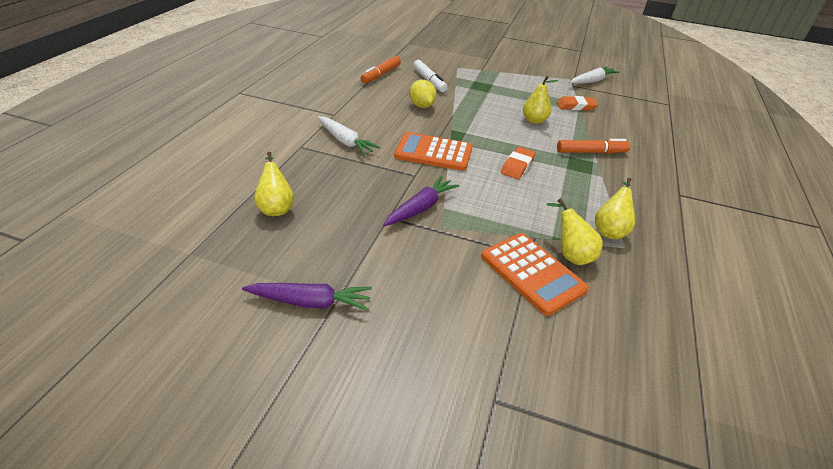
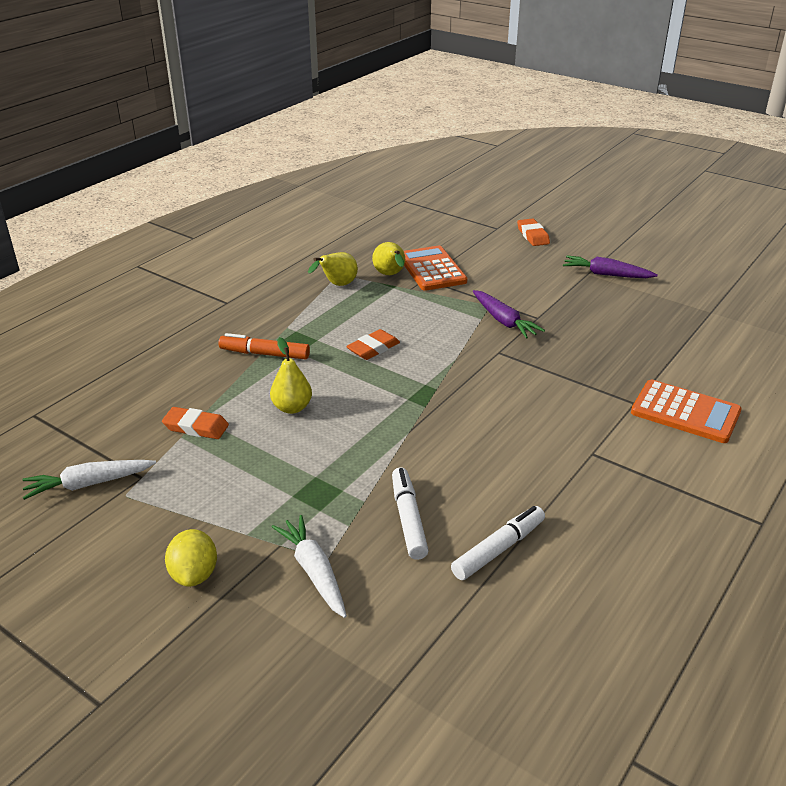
camera: 160 degrees left, 5 degrees down
(276, 207) = (647, 337): yellow pear -> none
(345, 141) = (576, 403): white carrot -> white carrot (313, 571)
(381, 75) = (498, 549): orange marker -> white marker
(421, 106) = (449, 455): yellow lemon -> yellow lemon (194, 574)
(421, 208) = (504, 321): purple carrot -> purple carrot turned 90 degrees counterclockwise
(429, 387) = (533, 235): none -> orange eraser
(433, 152) = (465, 375): orange calculator -> orange calculator (685, 412)

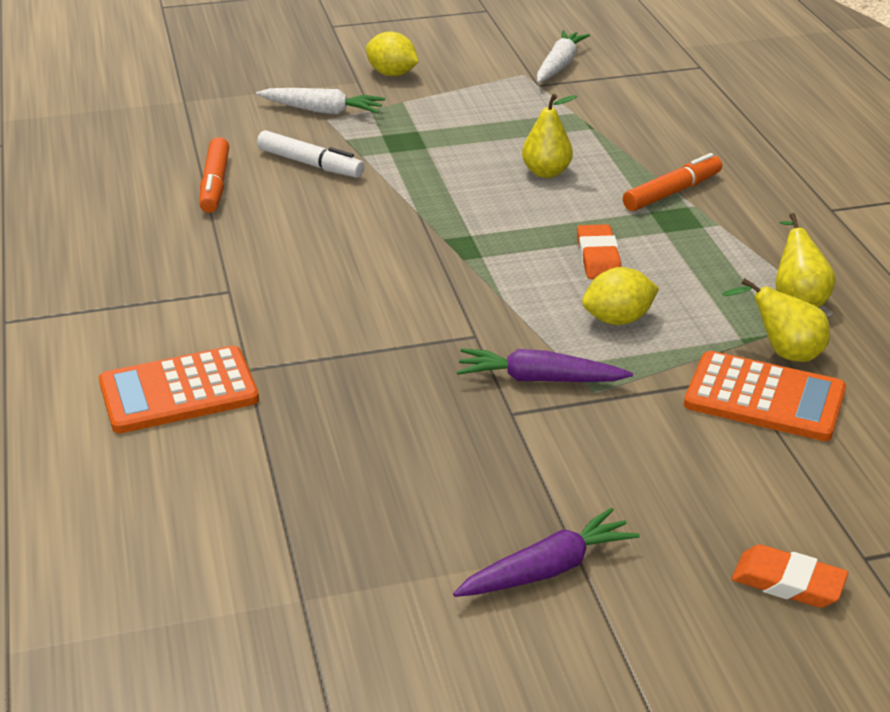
camera: 130 degrees right, 0 degrees up
(196, 427) = (580, 122): orange eraser -> none
(424, 321) = (618, 319): none -> yellow lemon
(498, 549) = (215, 184): white marker -> orange marker

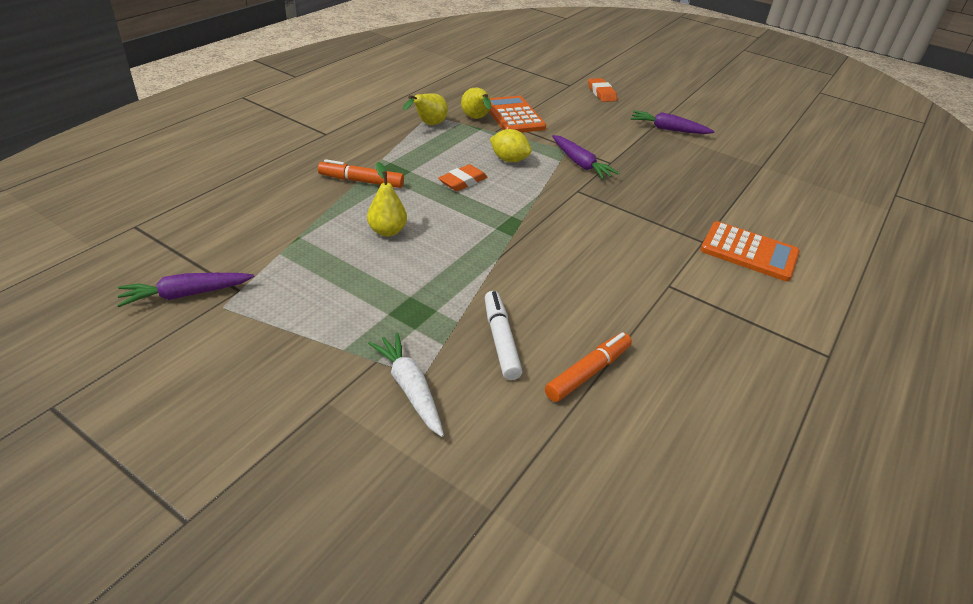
camera: 135 degrees left, 5 degrees up
(392, 74) = (290, 388): yellow lemon -> none
(559, 65) = (186, 294): white carrot -> purple carrot

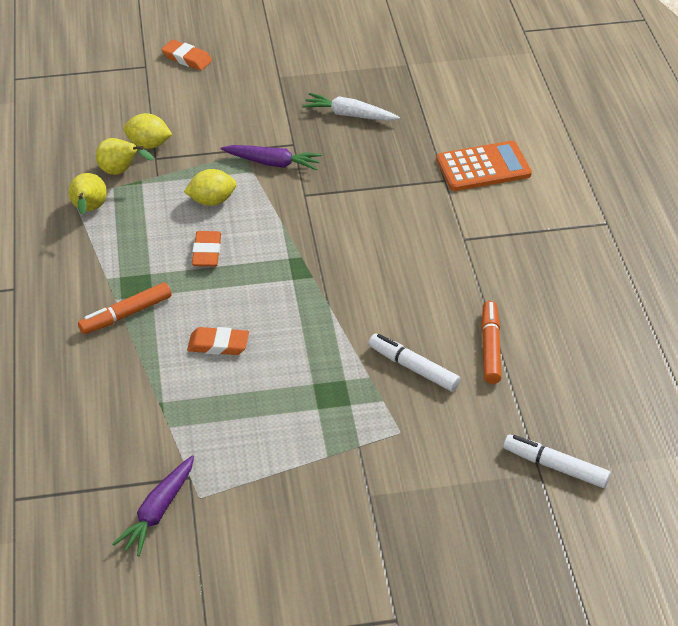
camera: 40 degrees left, 5 degrees up
(387, 231) = (218, 344): yellow pear -> orange eraser
(409, 388) = (404, 446): white carrot -> white carrot (349, 115)
(514, 116) = (148, 144): orange calculator -> yellow lemon
(515, 517) = (555, 466): none -> white marker
(668, 129) = (294, 69): purple carrot -> none

